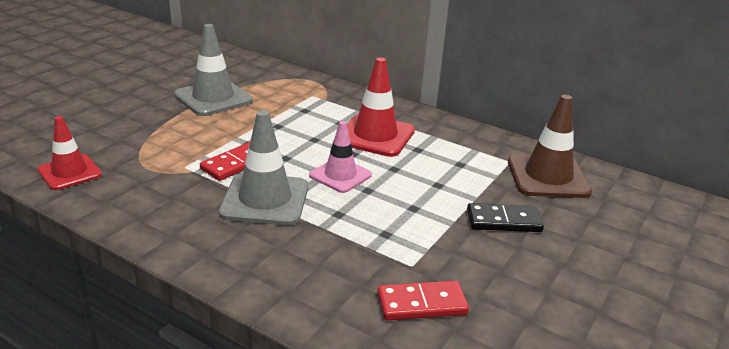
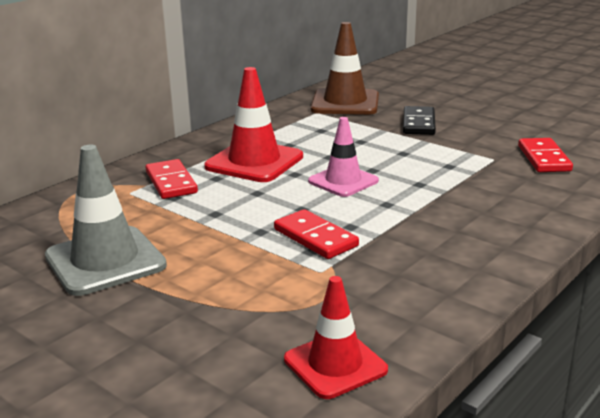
camera: 80 degrees left, 5 degrees down
(265, 200) = (397, 219): grey traffic cone -> none
(330, 107) = (171, 182): none -> red domino

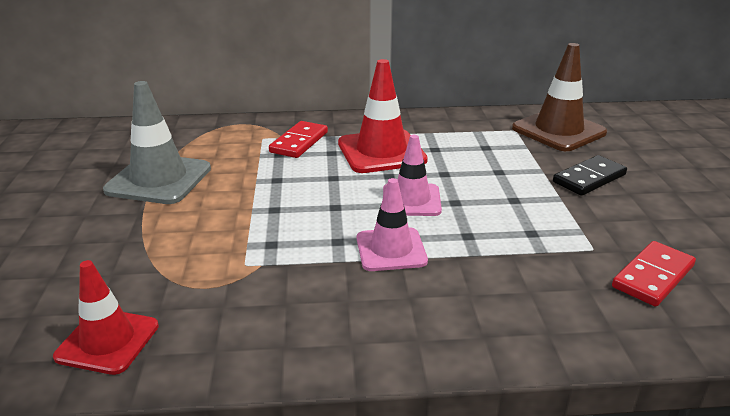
camera: 45 degrees right, 5 degrees up
(315, 238) = (296, 236): red domino -> none
(393, 213) = (391, 250): none -> pink traffic cone

